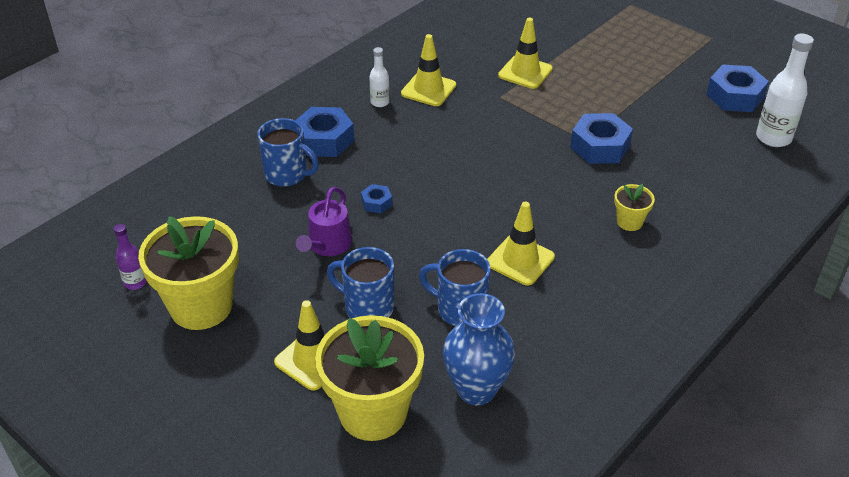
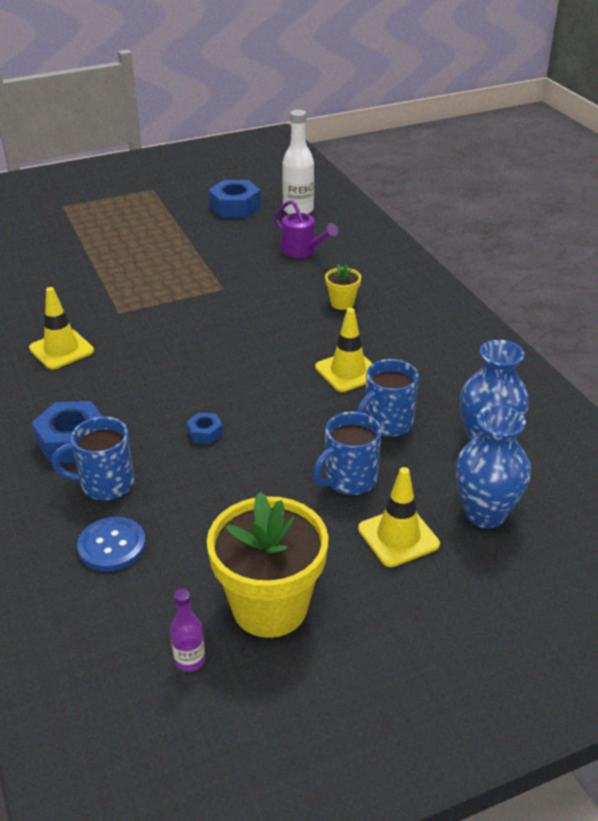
camera: 65 degrees left, 5 degrees down
(226, 203) = (112, 545): none -> blue button
(287, 175) = (105, 484): blue mug -> blue mug turned 150 degrees counterclockwise
(327, 245) = (242, 483): purple watering can -> purple watering can (302, 250)
(373, 412) = (485, 514): yellow flower pot -> blue vase
(380, 102) = (49, 386): white bottle -> none
(525, 72) = (97, 288): yellow traffic cone -> none
(600, 146) = (238, 285): blue nut -> none

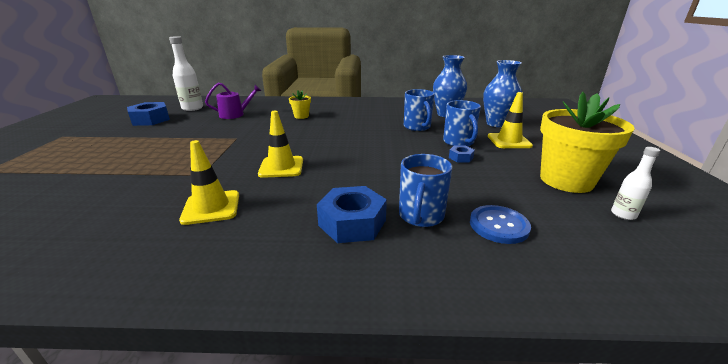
camera: 65 degrees left, 10 degrees down
(190, 660) = (623, 214): purple bottle -> white bottle
(205, 433) = (387, 170): blue nut -> blue nut (460, 157)
(348, 371) = (364, 126): yellow traffic cone -> yellow traffic cone (281, 167)

